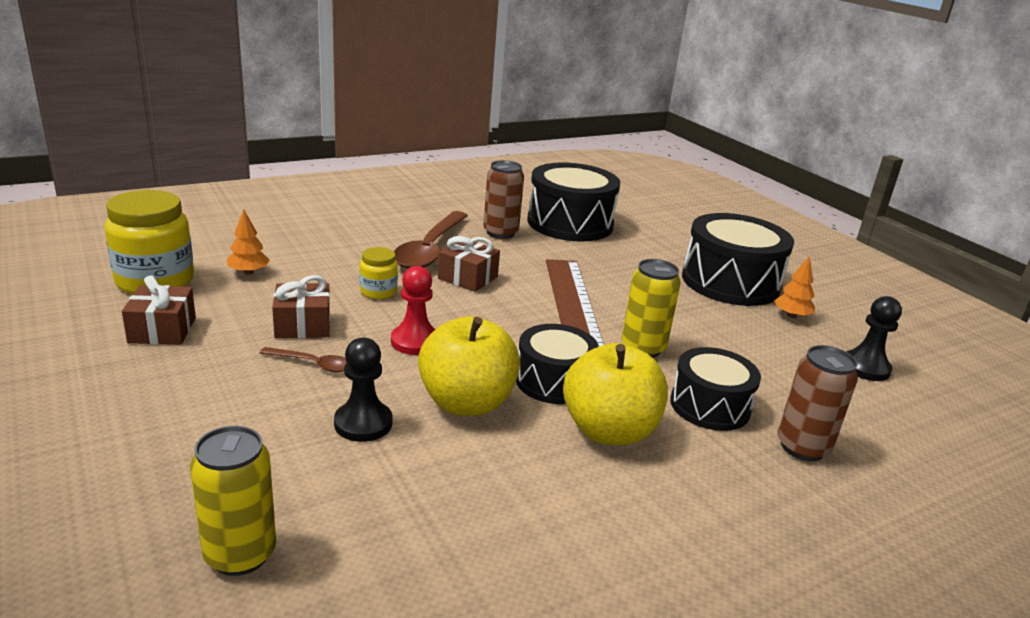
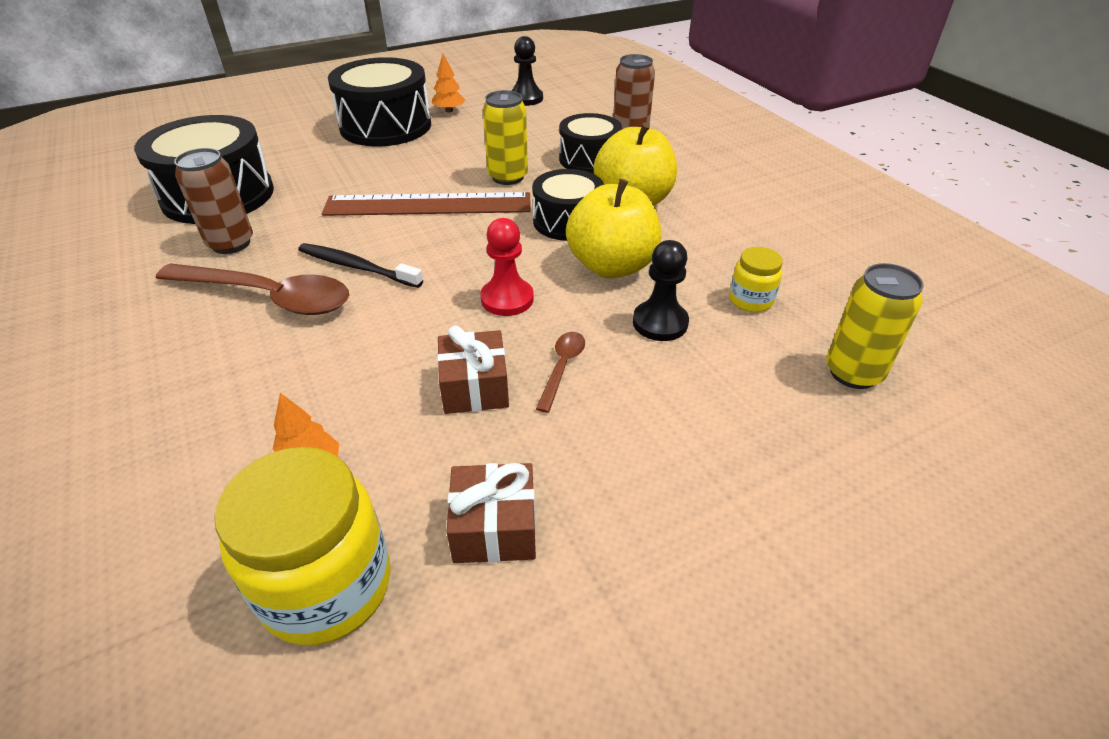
camera: 85 degrees left, 15 degrees up
(378, 292) = (388, 332): yellow jar -> yellow jar (750, 300)
(468, 278) = (357, 267): brown gift -> black toothbrush

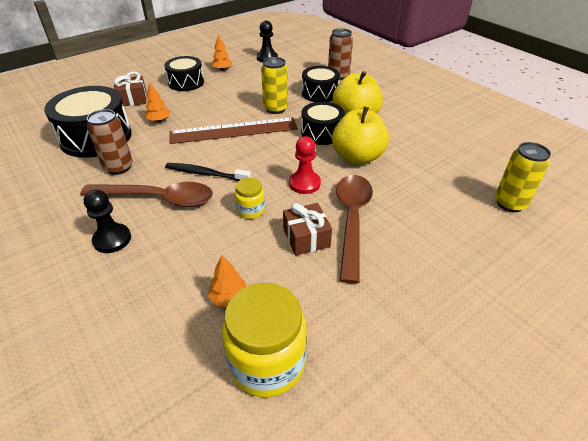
camera: 10 degrees left, 0 degrees up
(321, 179) = (159, 120): none -> orange tree
(385, 126) = (186, 82): black drum -> black drum, size x0.62
(494, 528) = (349, 316): brown gift -> brown gift (132, 99)
(562, 368) = (352, 220): brown spoon -> brown spoon, size x2.17
(660, 323) = (397, 187): black pawn -> black pawn (112, 239)
(750, 300) = (442, 169): yellow jar -> yellow jar (251, 210)

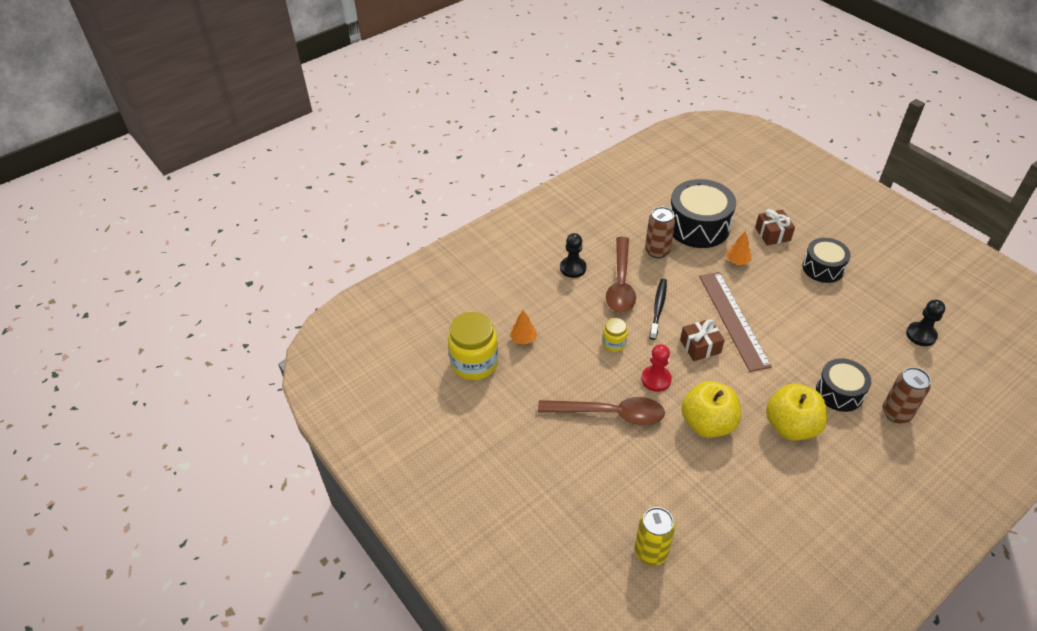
camera: 90 degrees right, 5 degrees up
(222, 69) = (868, 294): orange tree -> none
(275, 109) = (788, 351): yellow can -> none
(306, 238) = (585, 381): brown gift -> brown gift (700, 346)
(322, 133) = (747, 393): black drum -> none

